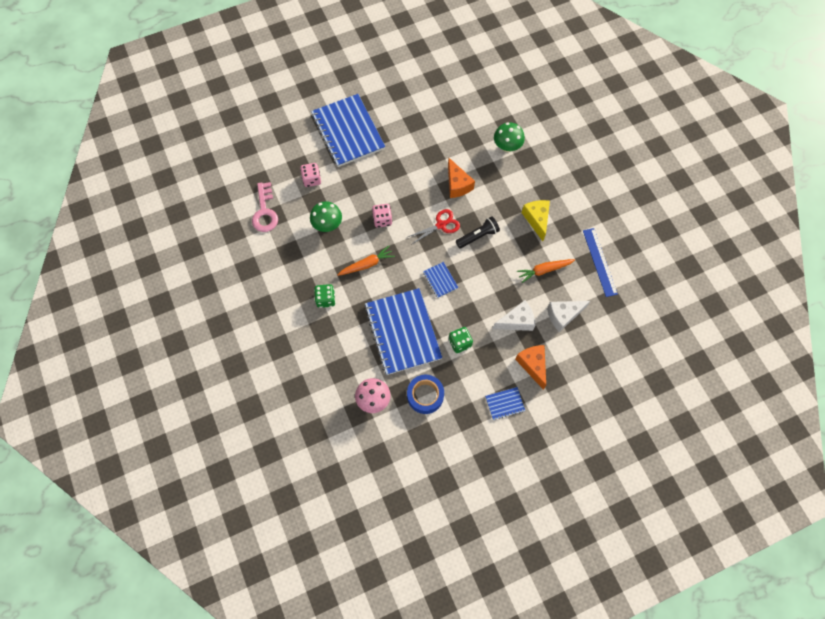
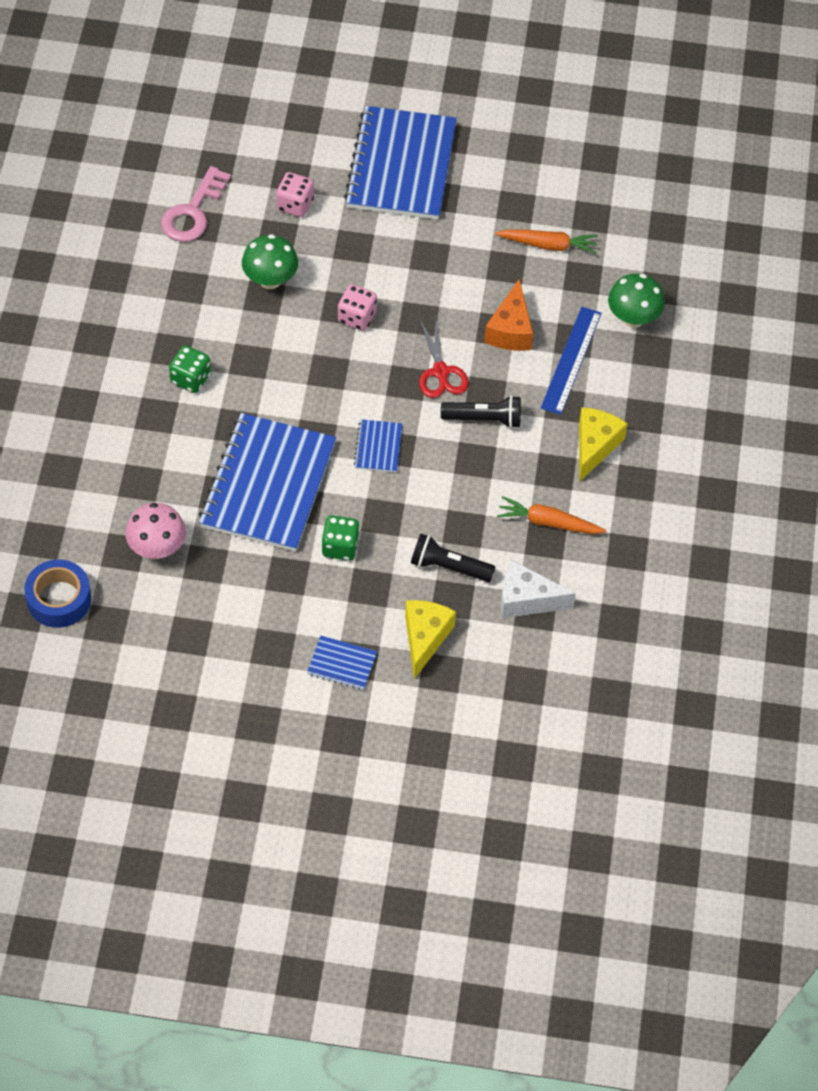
camera: 30 degrees right, 10 degrees down
(367, 264) = (286, 365): orange carrot -> orange carrot (548, 245)
(425, 396) = (234, 586): blue tape -> blue tape (59, 599)
(441, 225) = (441, 373): red scissors -> red scissors turned 75 degrees clockwise
(516, 321) = (449, 567): white cheese -> black flashlight
(532, 365) = (425, 638): orange cheese -> yellow cheese
(599, 262) = (646, 559): blue ruler -> blue ruler (571, 360)

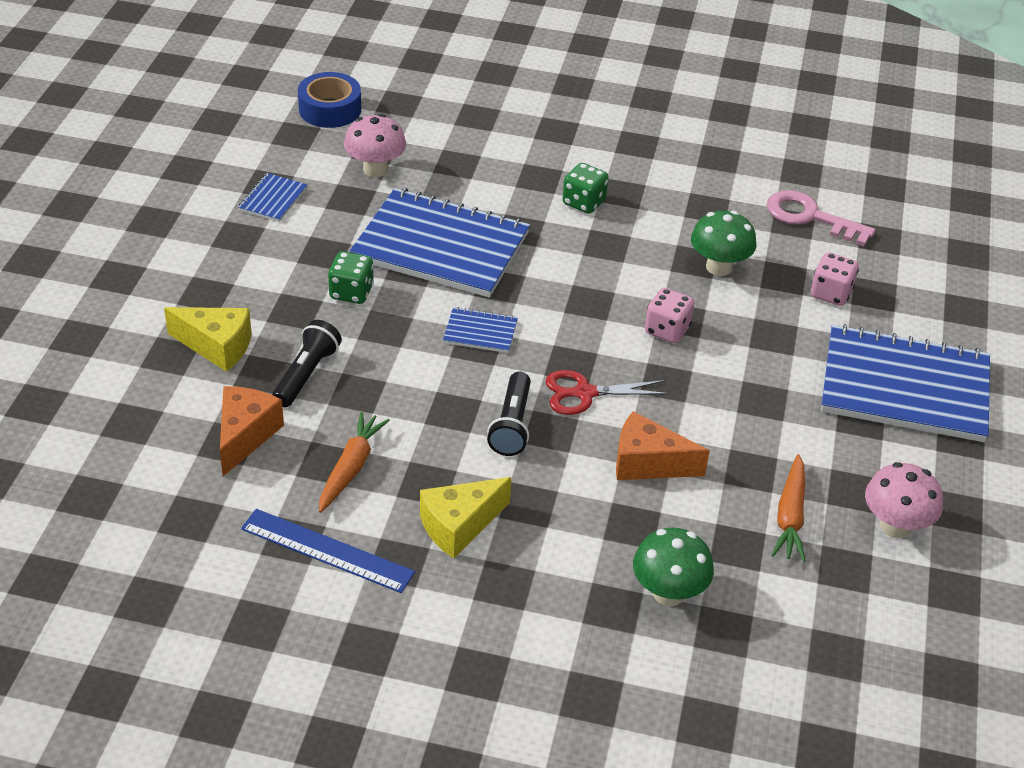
camera: 95 degrees right, 15 degrees down
(342, 664) = (203, 282): blue notebook -> blue notebook (273, 199)
(526, 600) = (245, 436): white cheese -> orange cheese
(546, 184) = (895, 526): none -> pink mushroom
(571, 360) = (598, 518): blue ruler -> blue ruler (327, 551)
(595, 446) = (459, 526): yellow cheese -> yellow cheese turned 120 degrees clockwise

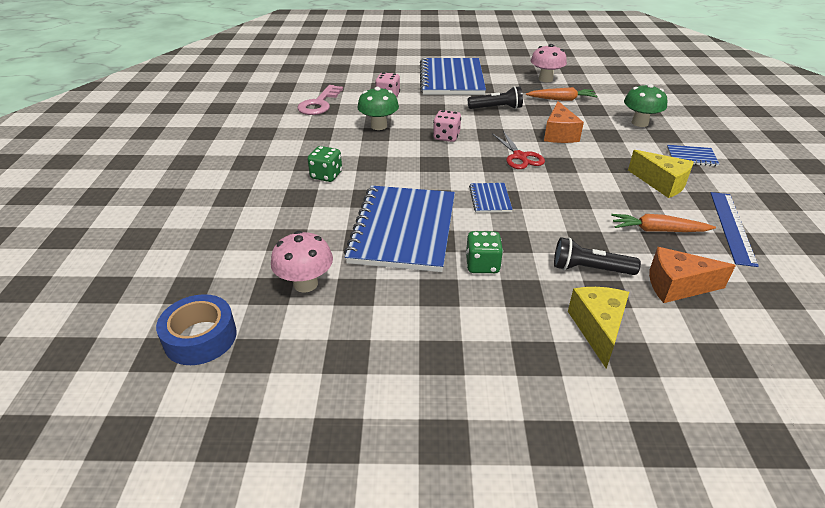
camera: 100 degrees left, 5 degrees down
(273, 199) = (372, 344): blue notebook -> blue notebook (691, 157)
(512, 425) = (566, 177): black flashlight -> black flashlight (496, 108)

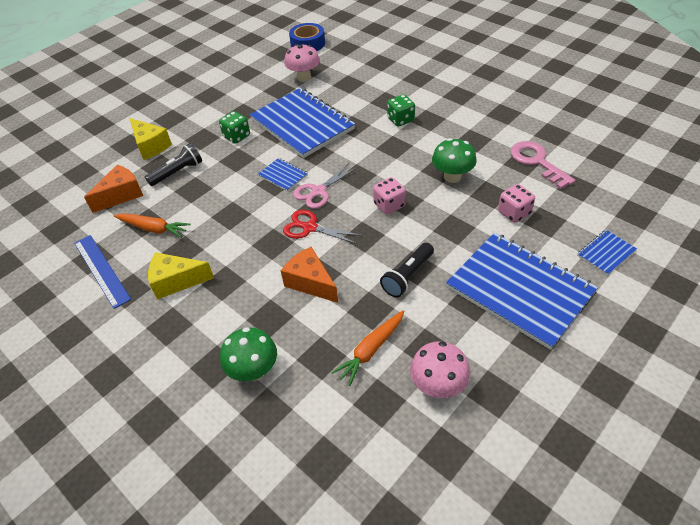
camera: 135 degrees right, 10 degrees up
(480, 172) = (318, 192): none -> pink scissors
(658, 230) = (153, 229): orange carrot -> orange carrot turned 60 degrees clockwise
(691, 157) = (168, 344): blue notebook -> blue notebook (605, 253)

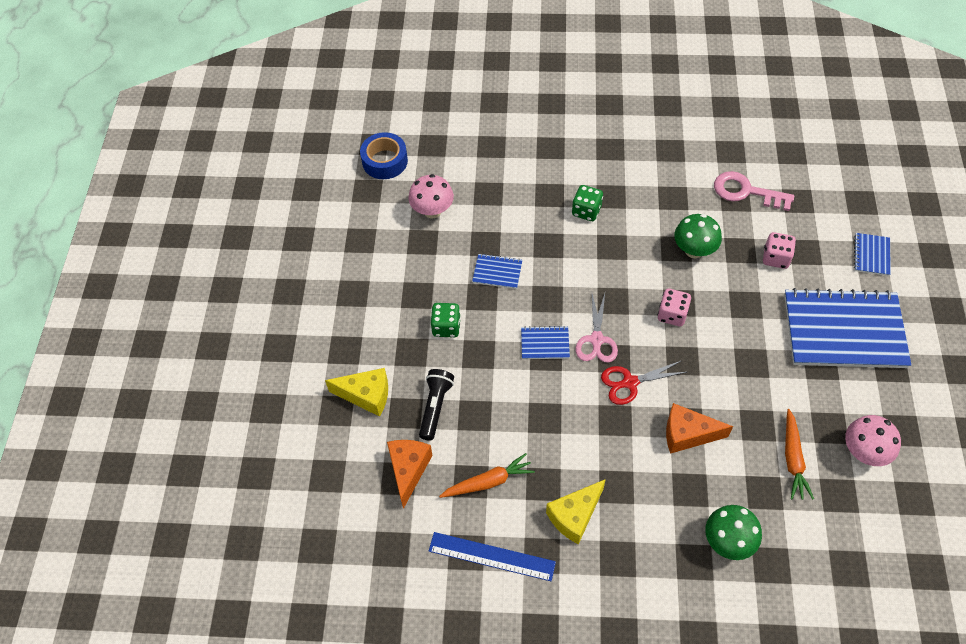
camera: 40 degrees left, 10 degrees up
(302, 124) = (497, 272): blue notebook -> blue notebook, size x0.42
(408, 276) = (755, 375): black flashlight -> none

